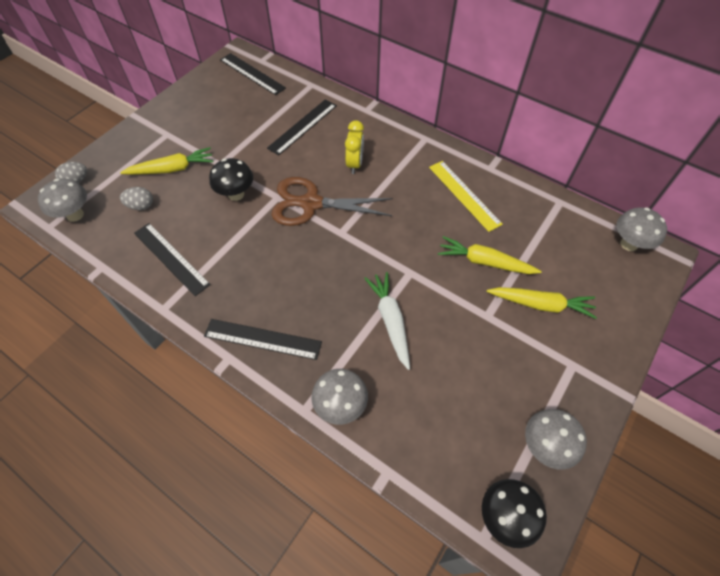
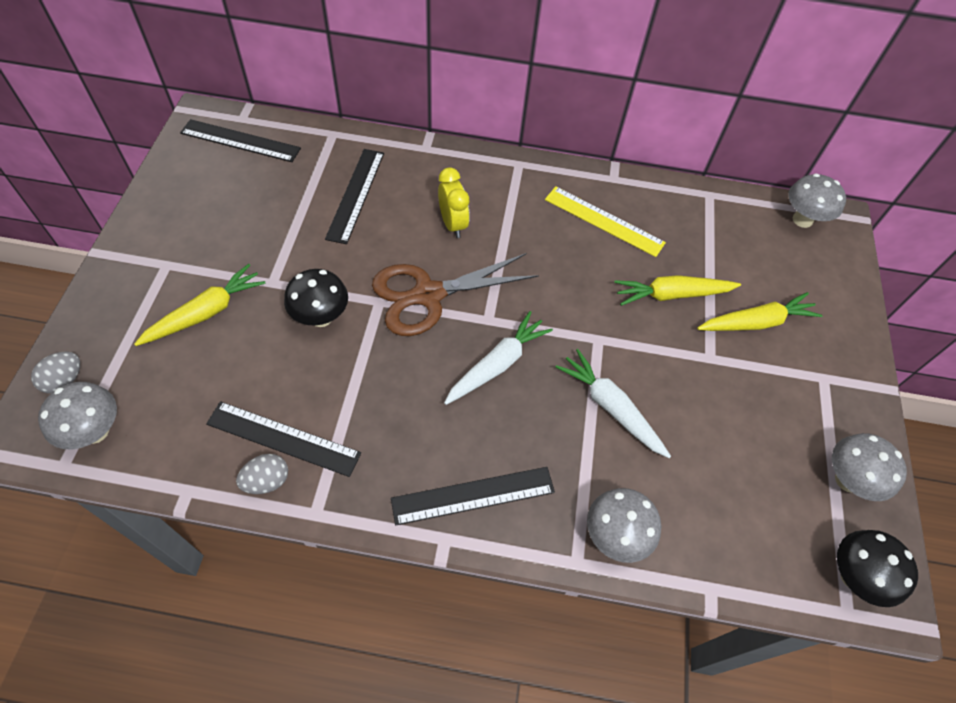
camera: 30 degrees left, 0 degrees up
(141, 206) = (192, 381): grey egg -> grey egg (267, 481)
(329, 263) = (497, 364): none -> white carrot

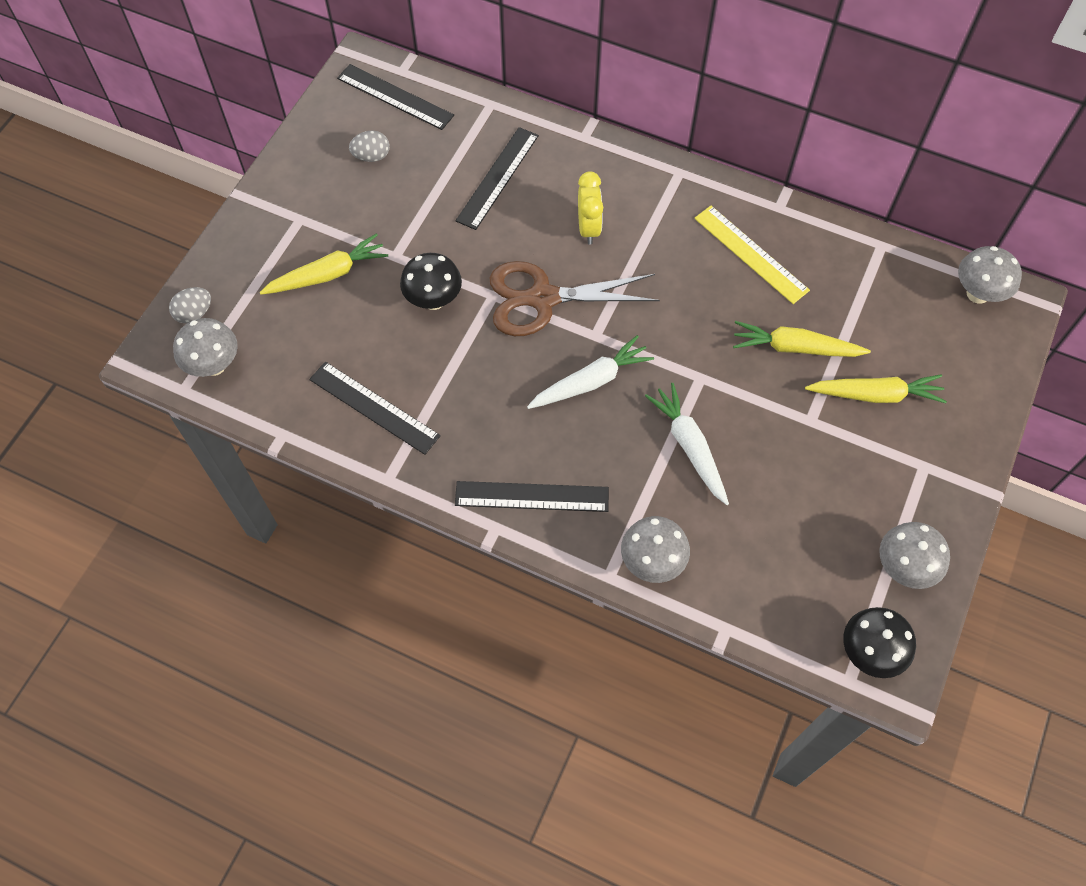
camera: 20 degrees right, 5 degrees up
(267, 481) = (352, 441): grey egg -> grey egg (371, 156)

